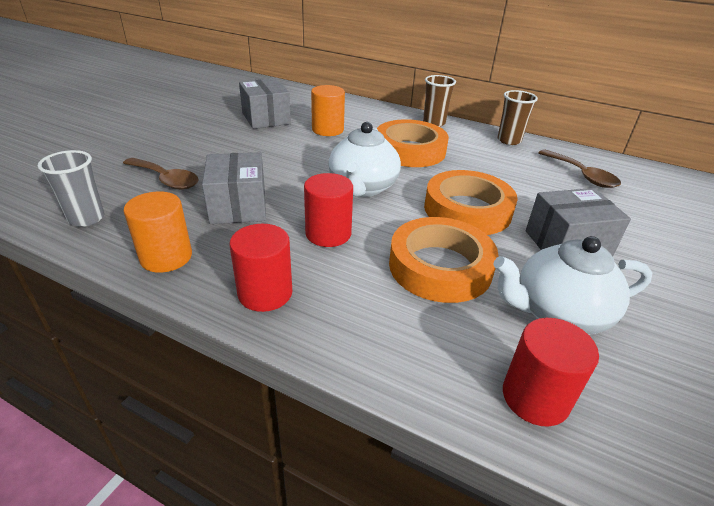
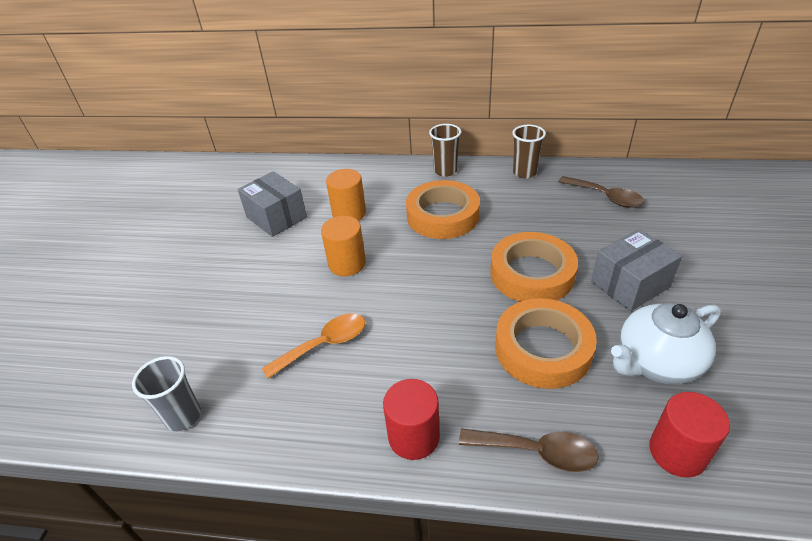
camera: 15 degrees left, 5 degrees up
(166, 179) = (229, 337): brown spoon -> brown spoon (537, 452)
(166, 257) = (297, 432): orange cylinder -> orange cylinder (347, 264)
(238, 206) = (324, 344): grey box -> orange spoon
(328, 234) = (428, 347): red cylinder -> none
(362, 187) = (426, 279): white teapot -> none

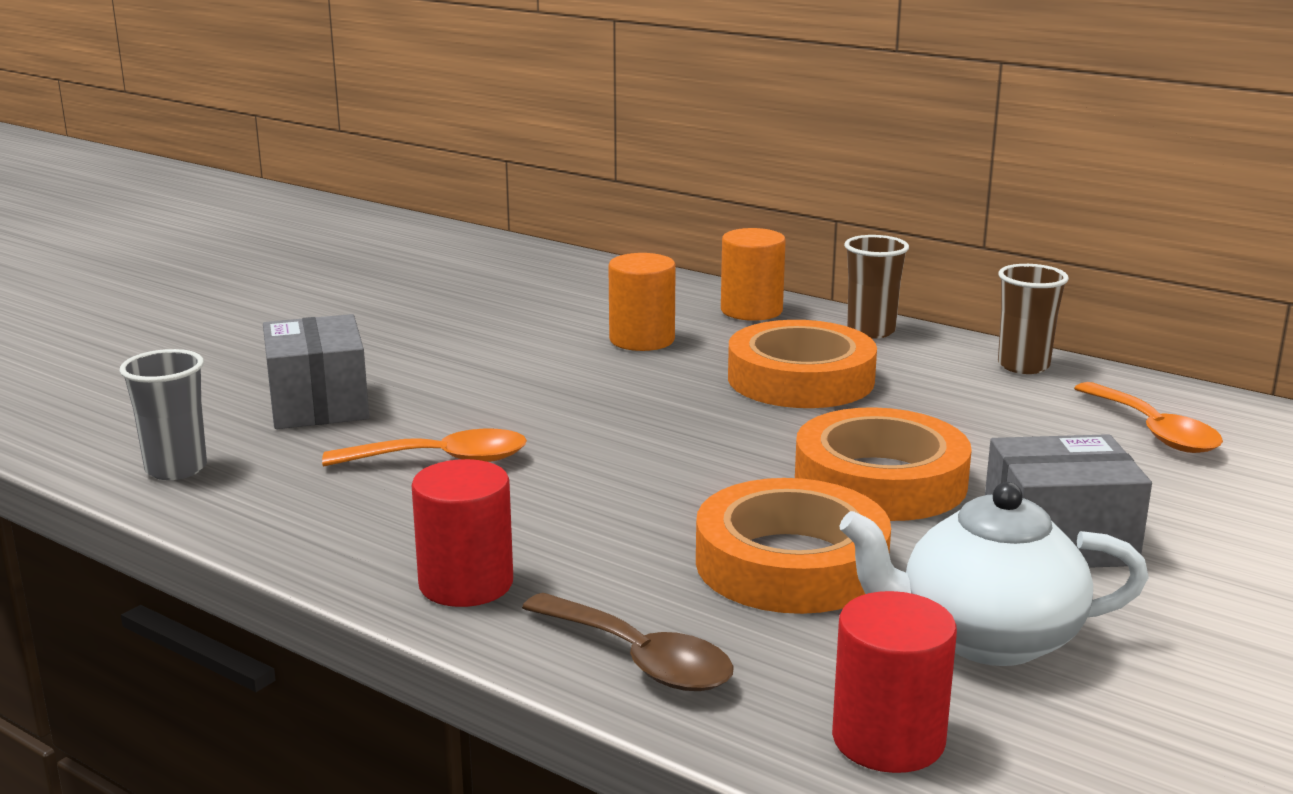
camera: 25 degrees right, 20 degrees down
(276, 217) = (522, 317): grey box -> grey box (318, 404)
(347, 264) = (574, 390): orange cylinder -> orange cylinder (751, 311)
(605, 197) = (1154, 431): brown spoon -> orange spoon

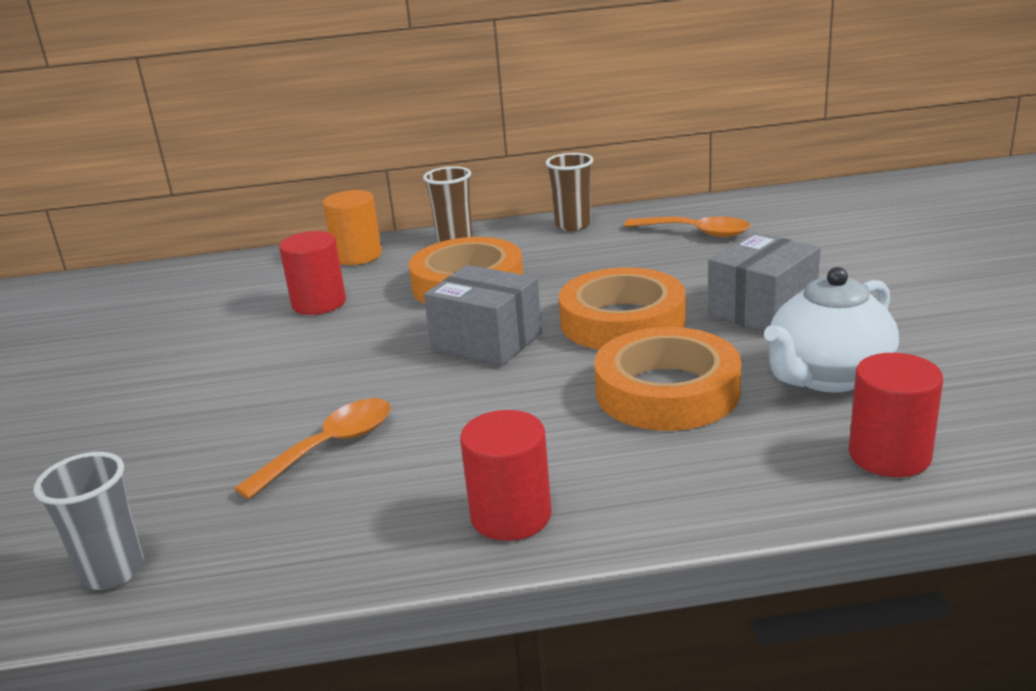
camera: 40 degrees left, 5 degrees up
(318, 404) = (148, 459): grey box -> grey box (487, 341)
(640, 659) = (699, 494): brown spoon -> none
(642, 340) = (319, 303): orange cylinder -> red cylinder

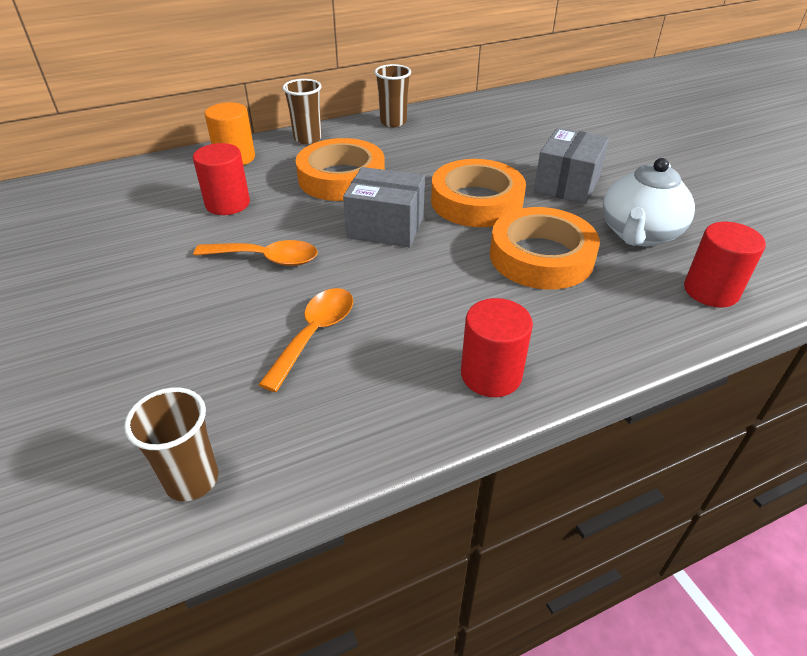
camera: 20 degrees left, 15 degrees up
(112, 571) = (192, 480): grey cup -> brown cup
(696, 232) = (486, 124): orange spoon -> orange spoon (266, 258)

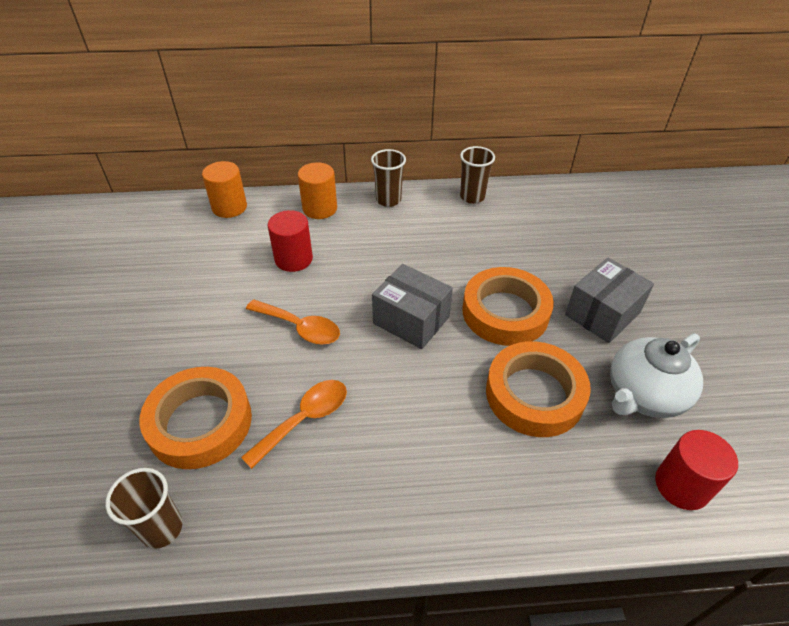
camera: 20 degrees right, 5 degrees up
(126, 175) = (229, 207): none -> orange cylinder
(341, 178) = (398, 253): orange tape -> orange tape (200, 422)
(491, 375) = (427, 510): red cylinder -> none

